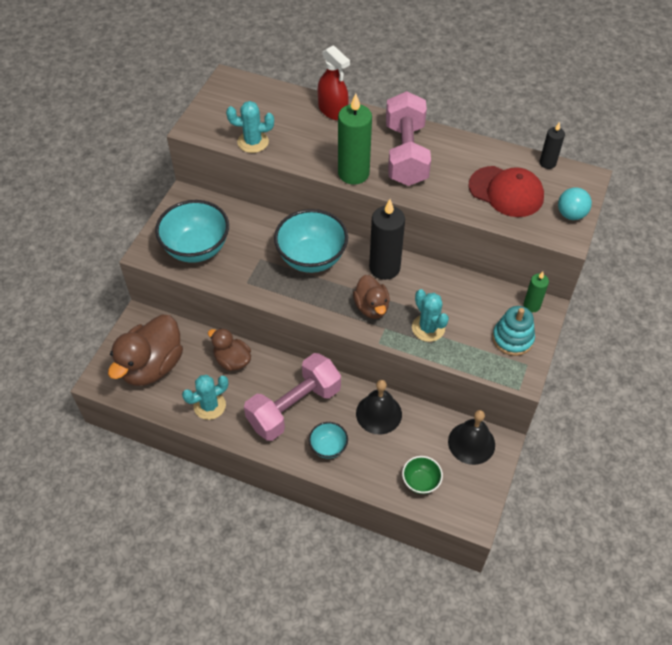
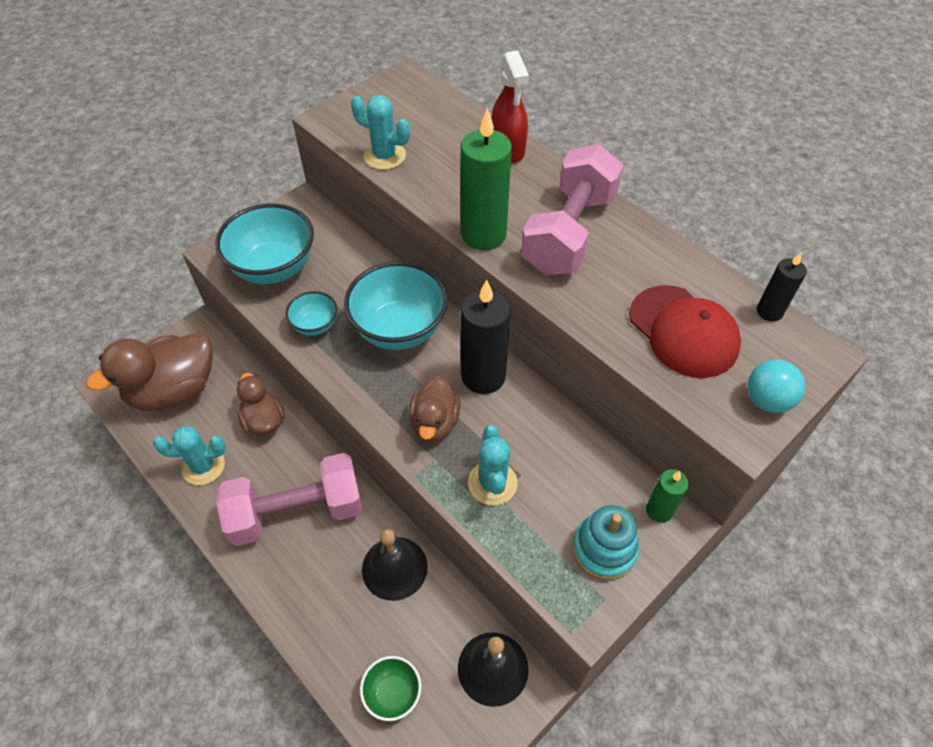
camera: 25 degrees right, 0 degrees up
(328, 447) = (305, 585): turquoise bowl -> turquoise bowl (315, 325)

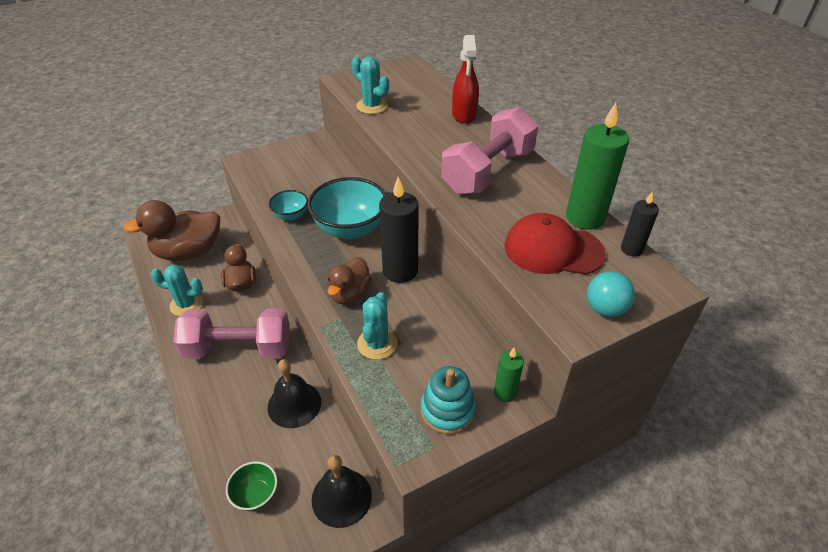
camera: 15 degrees right, 10 degrees down
(274, 268) = (278, 176): turquoise bowl -> none
(483, 235) = (422, 163): green candle -> green candle (585, 217)
(683, 331) = (553, 249): red cap -> red cap turned 120 degrees clockwise

